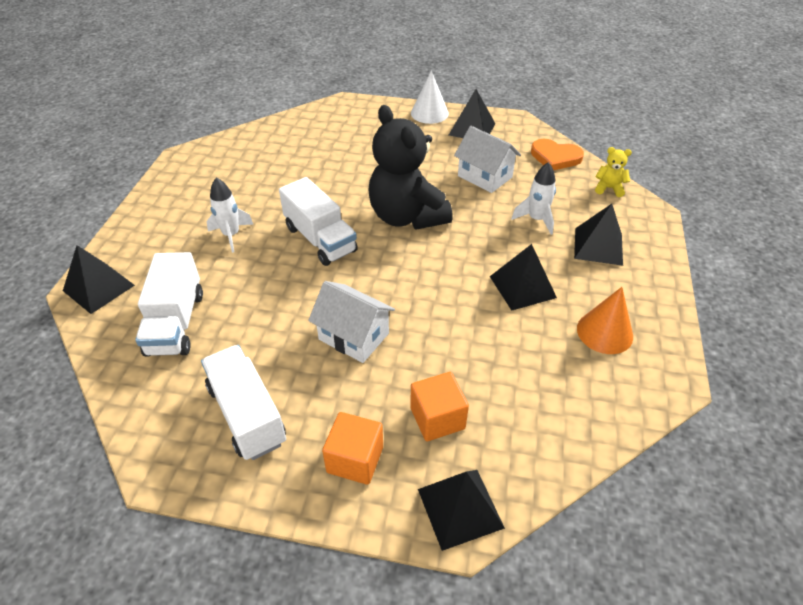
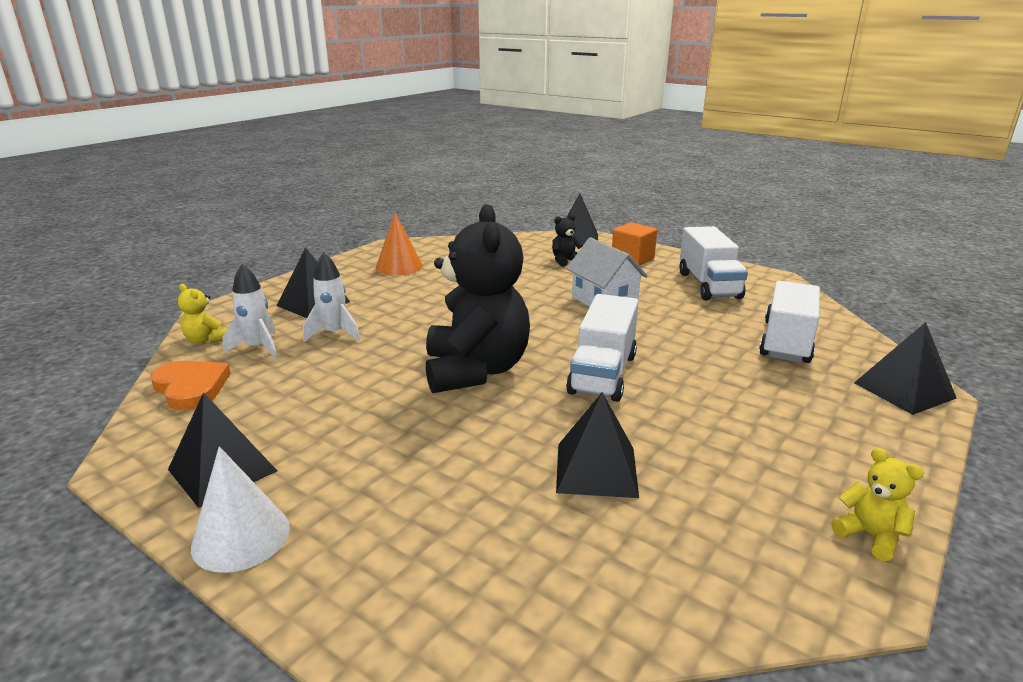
camera: 155 degrees left, 20 degrees down
(169, 178) = (870, 536): none -> yellow teddy bear
(231, 235) = (727, 406): white rocket -> white rocket (258, 348)
(320, 239) = (603, 374): white truck -> white truck turned 150 degrees counterclockwise
(437, 418) = (565, 261): orange cube -> black teddy bear
(485, 176) = (320, 389): white house -> none
(522, 287) = (424, 296): black pyramid -> black pyramid (596, 469)

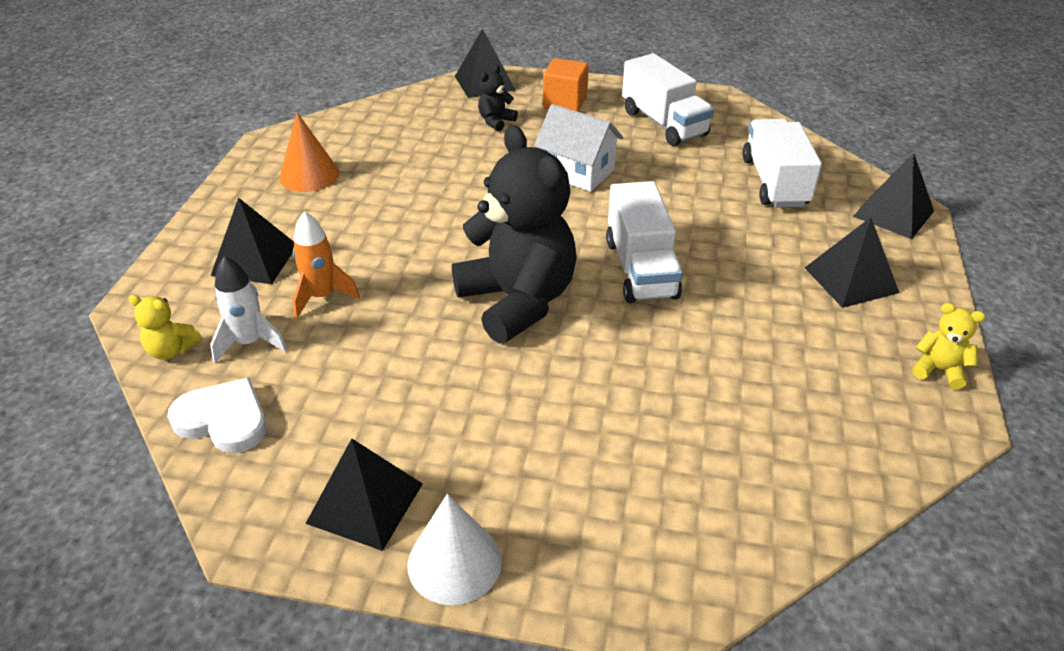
camera: 25 degrees left, 15 degrees up
(191, 387) = (223, 419): orange heart -> white heart
(334, 333) = (322, 296): white rocket -> orange rocket
(596, 469) = (707, 379): black pyramid -> black pyramid (850, 280)

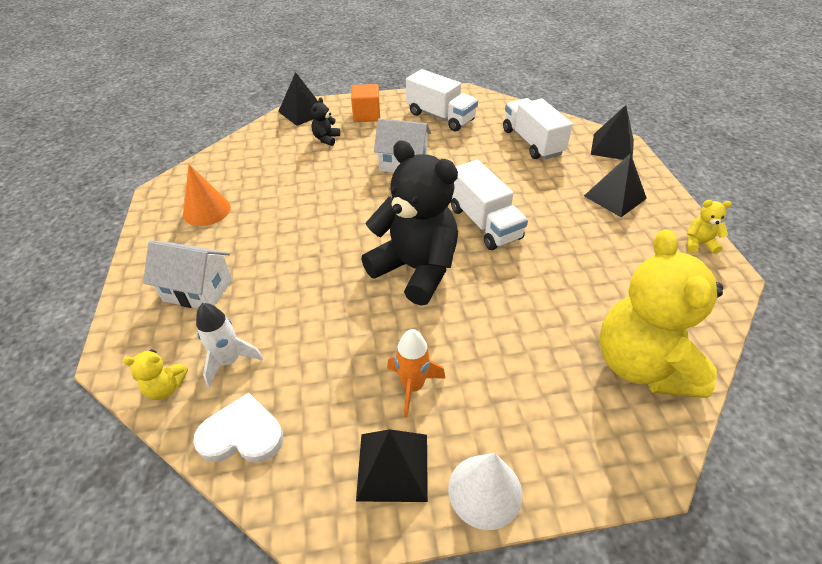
camera: 20 degrees left, 5 degrees up
(255, 259) = (198, 290): black pyramid -> white house
(322, 296) = (268, 306): orange rocket -> orange rocket (412, 386)
(745, 492) = (641, 364): none -> yellow teddy bear

